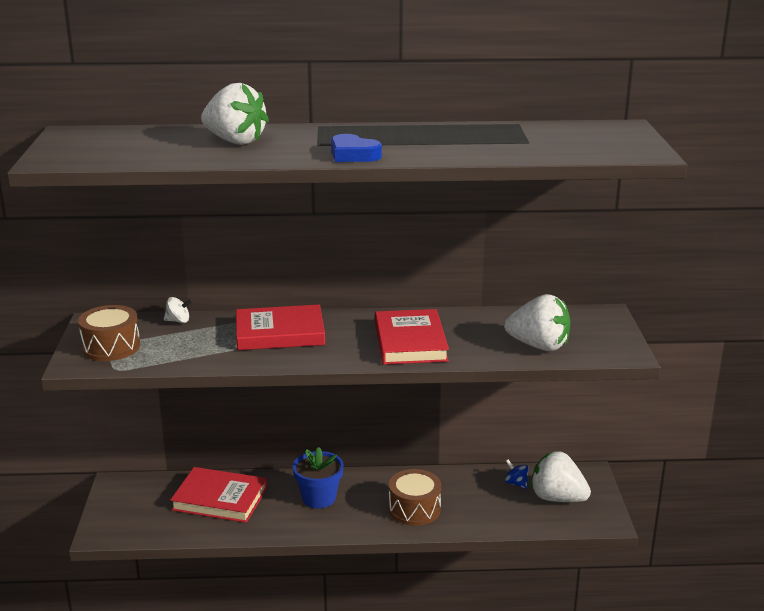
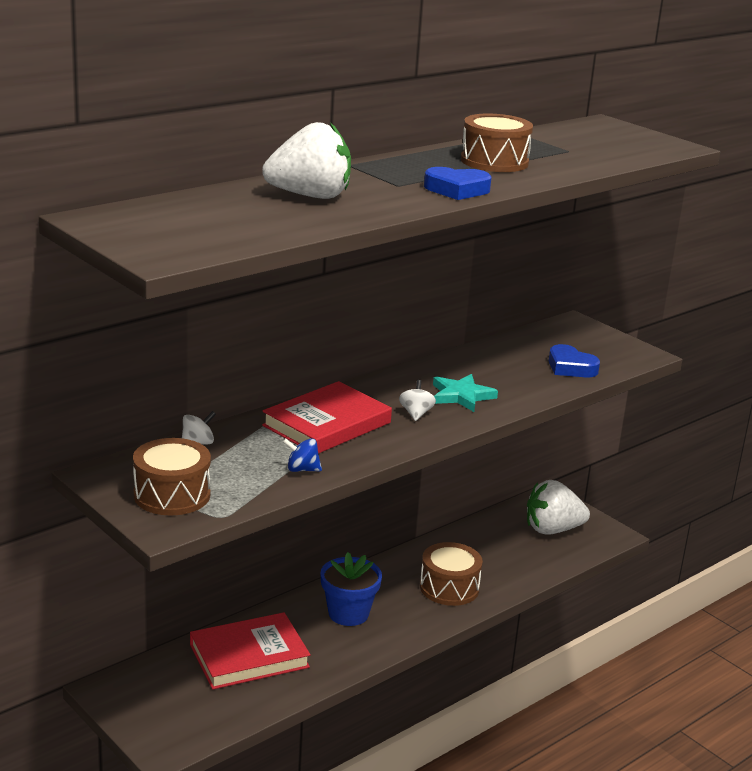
camera: 40 degrees left, 0 degrees up
(353, 344) = (416, 414): none -> white spinning top
(410, 342) = (461, 396): red book -> turquoise star
(439, 140) = (494, 161): none -> brown drum
(516, 483) = (504, 529): blue spinning top -> blue spinning top (302, 469)
(539, 346) = (570, 367): white strawberry -> blue heart

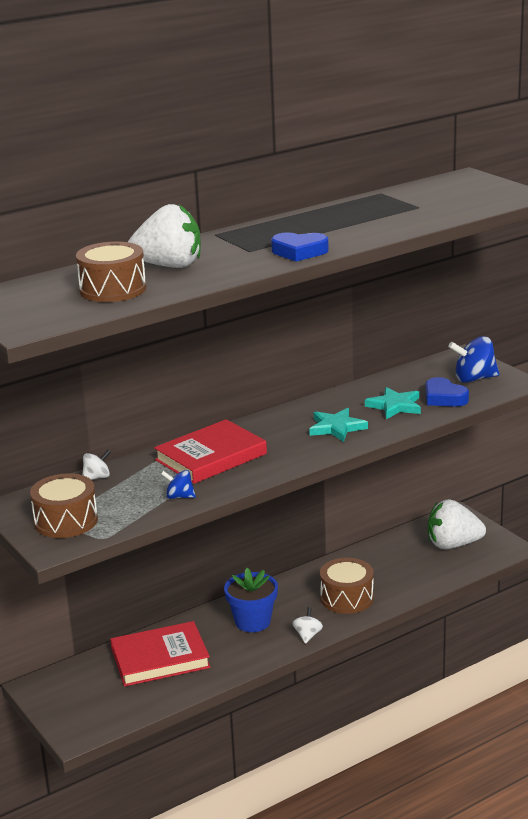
camera: 10 degrees right, 0 degrees up
(416, 414) = (291, 445): white spinning top -> white spinning top (307, 635)
(494, 161) = (345, 222): brown drum -> brown drum (113, 289)
(519, 374) = (395, 406): none -> turquoise star
(596, 348) = (474, 379): none -> blue spinning top

